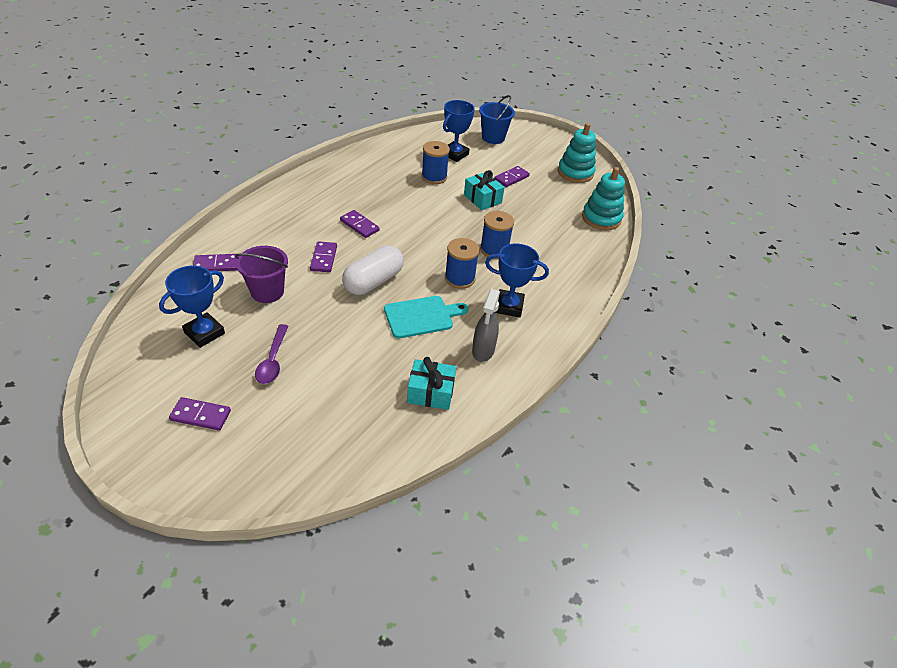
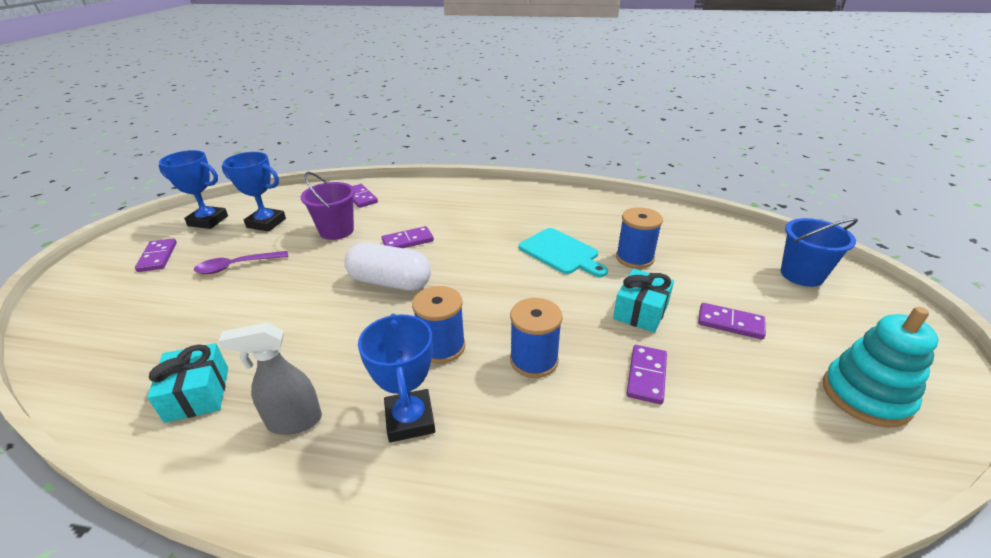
camera: 70 degrees right, 10 degrees down
(359, 225) = (482, 242): purple domino -> purple domino (646, 376)
(421, 316) = (344, 338): turquoise cutting board -> turquoise cutting board (561, 252)
(455, 154) = (707, 257): blue trophy -> blue trophy (208, 221)
(601, 218) = (777, 483): turquoise stacking toy -> none

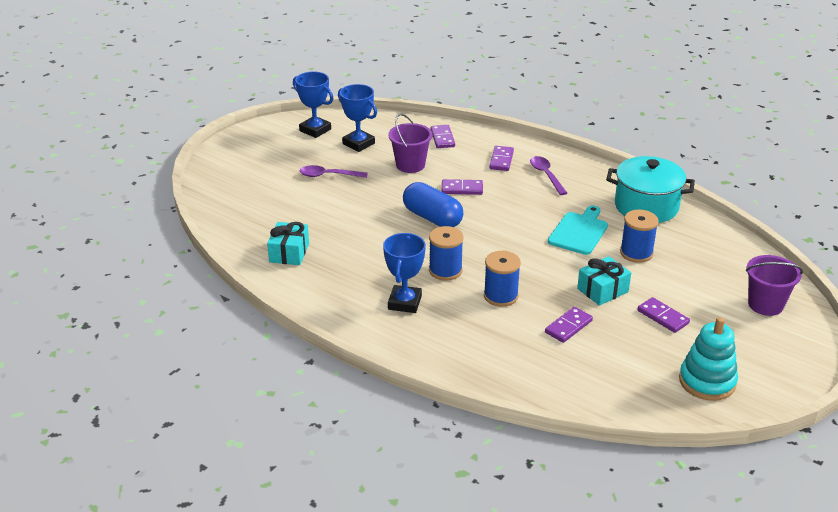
camera: 25 degrees right, 0 degrees up
(158, 257) = (275, 153): purple domino -> purple domino (501, 160)
(294, 421) = (339, 283): grey spray bottle -> none
(390, 282) = (432, 218): white capsule -> blue capsule
(486, 207) = (546, 175): none -> purple spoon
(561, 252) = (579, 232): turquoise cutting board -> turquoise cutting board turned 135 degrees counterclockwise
(601, 211) = (646, 206): none -> turquoise pot
(801, 275) = (765, 304): blue bucket -> purple bucket

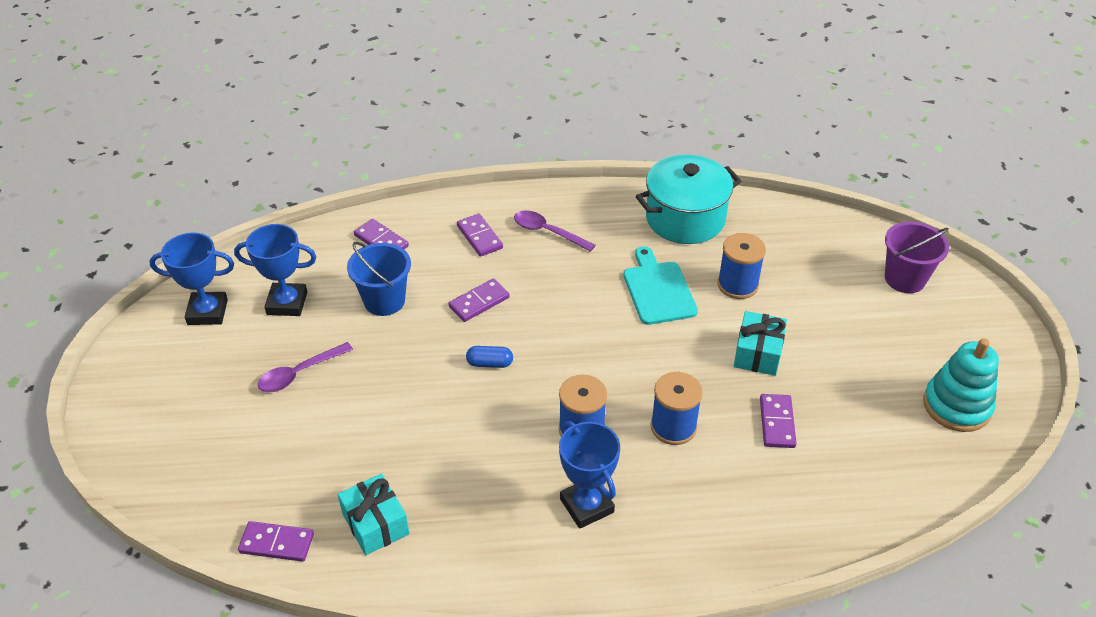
camera: 40 degrees left, 10 degrees up
(410, 165) = (384, 301): purple bucket -> blue bucket
(432, 218) = (489, 363): blue capsule -> blue capsule, size x0.48
(663, 317) = (842, 351): purple domino -> purple domino (277, 543)

